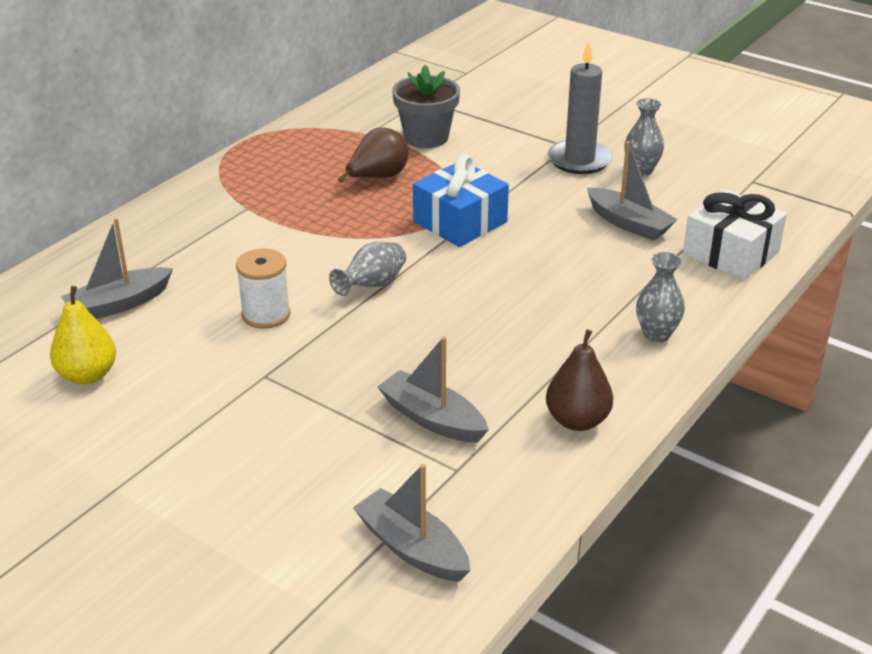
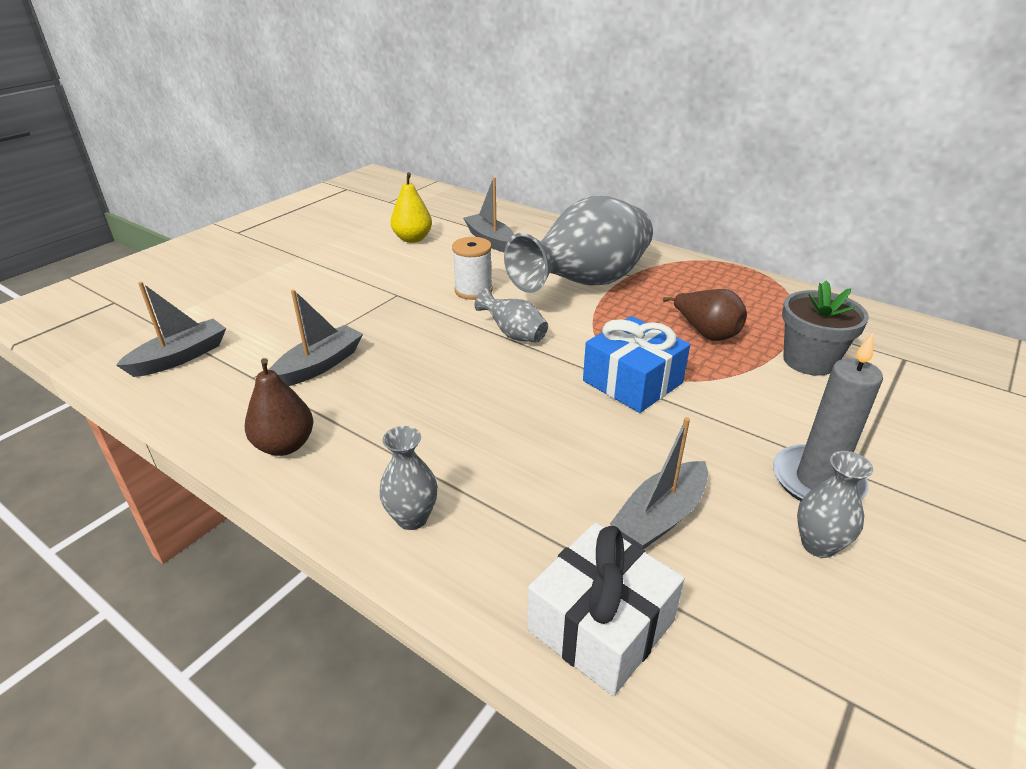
camera: 90 degrees right, 0 degrees up
(264, 236) = (586, 284): none -> grey vase

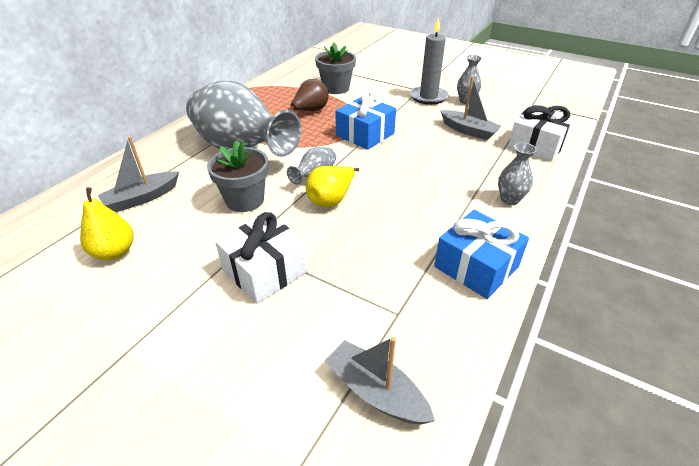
camera: 95 degrees left, 5 degrees up
(285, 445) = (476, 266): brown pear -> blue gift
(319, 365) = (371, 272): grey boat -> none
(354, 305) = (265, 271): none -> white gift
(460, 345) = (331, 199): none -> yellow pear
(473, 291) = (245, 200): white spool -> grey flower pot

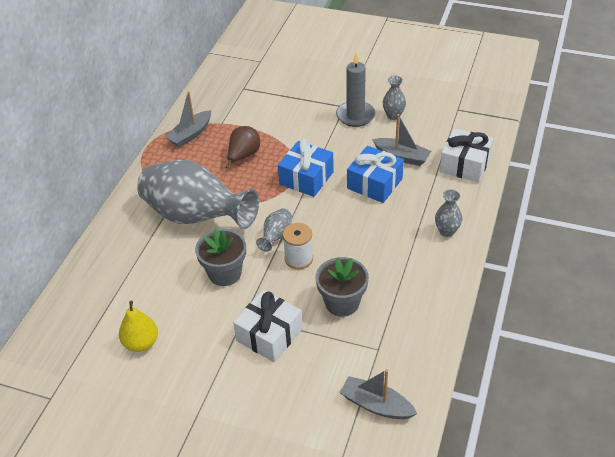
camera: 10 degrees left, 5 degrees up
(142, 198) = (133, 288): grey boat -> grey boat (190, 134)
(331, 199) = (299, 259): yellow pear -> white spool
(336, 88) = (258, 118): grey flower pot -> grey flower pot (342, 303)
(476, 266) = (428, 300): blue gift -> blue gift (374, 183)

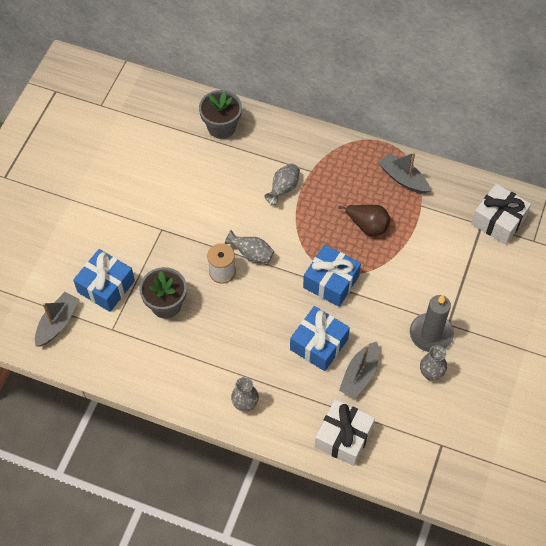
camera: 90 degrees right, 15 degrees up
(141, 343) = (143, 158): yellow pear -> none
(196, 217) = (283, 189): grey vase -> grey vase, size x0.41
(225, 273) = (211, 213): grey flower pot -> grey flower pot (221, 127)
(269, 335) = (138, 248): white gift -> white gift (498, 221)
(323, 361) = (106, 286): none -> blue gift

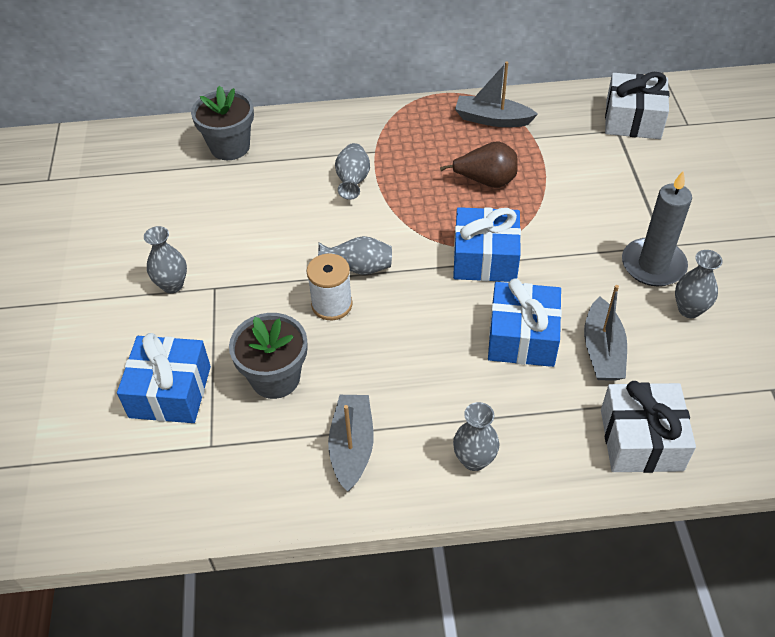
camera: 25 degrees left, 10 degrees down
(57, 323) = (117, 474): grey boat -> grey boat (352, 447)
(139, 216) = (172, 285): none -> grey vase

